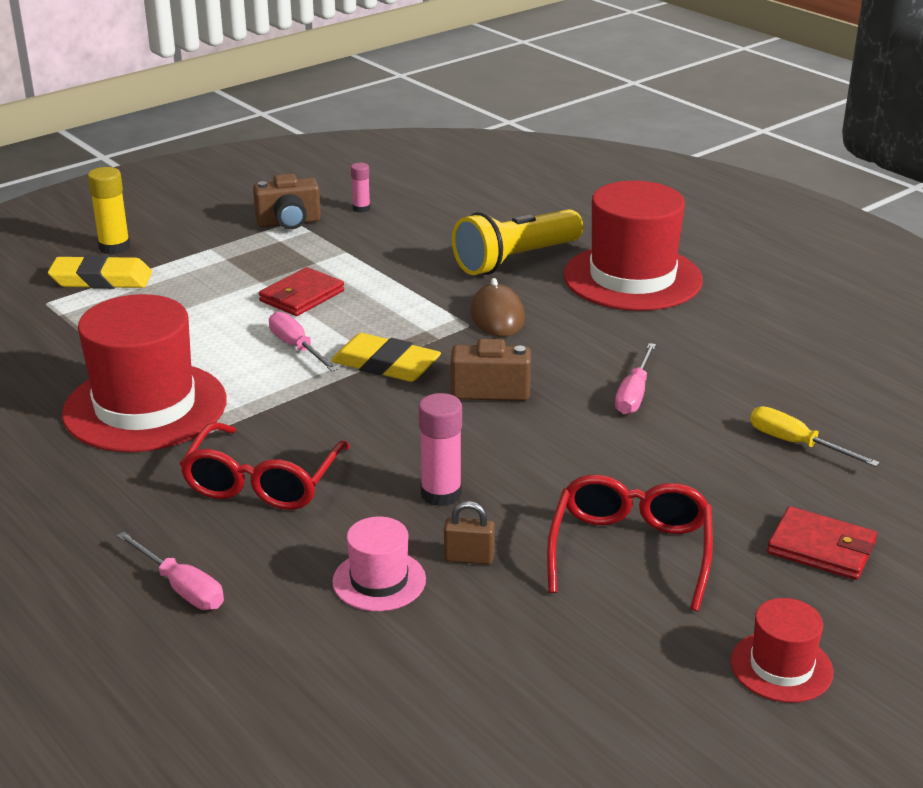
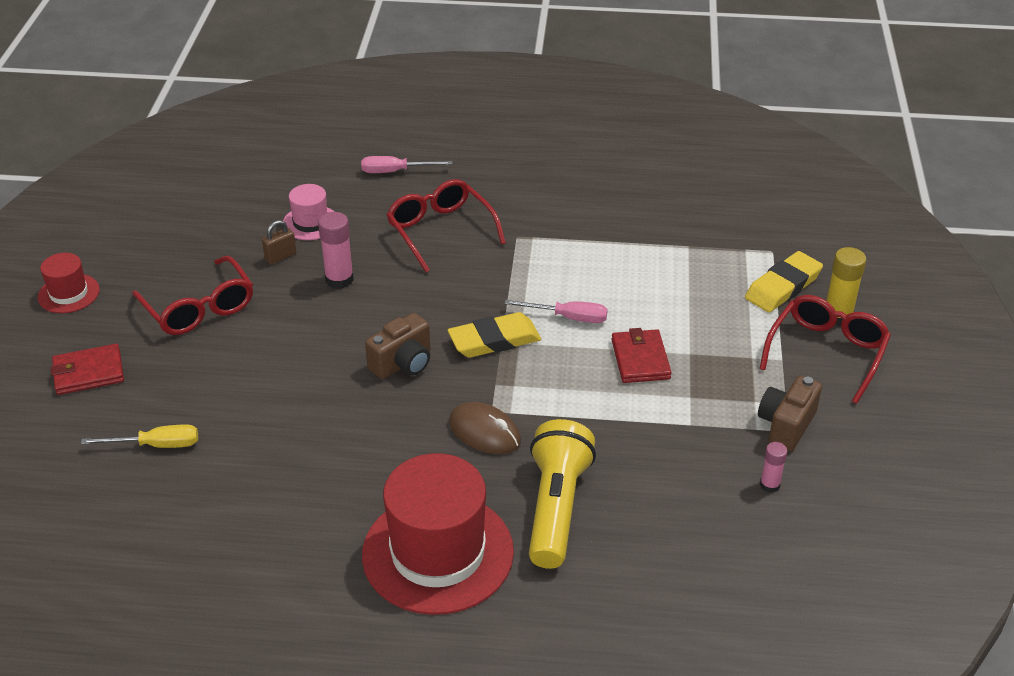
camera: 135 degrees right, 10 degrees up
(145, 407) = (575, 230): red hat -> none
(175, 236) = (826, 353): none -> red glasses
(634, 394) = (305, 420): pink screwdriver -> none

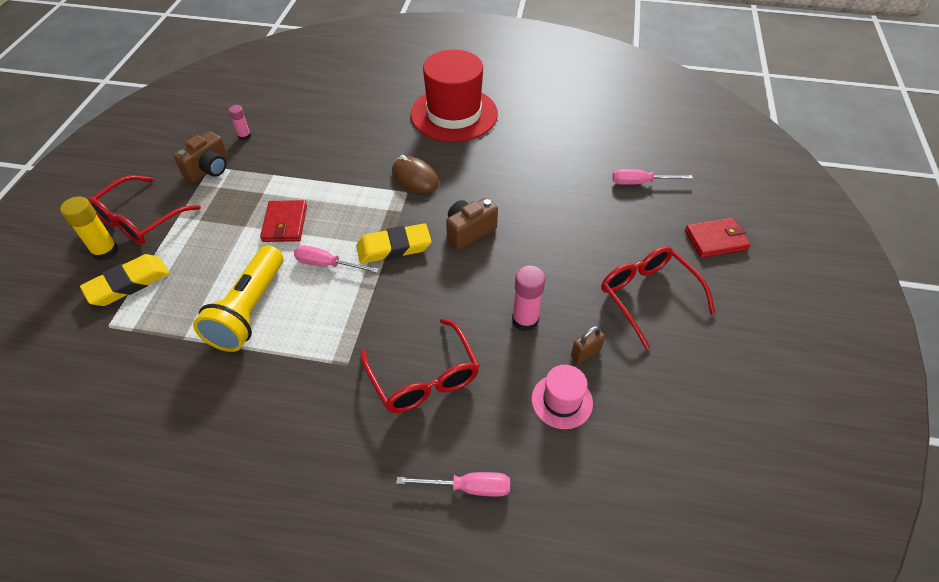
camera: 175 degrees left, 10 degrees up
(68, 293) = (775, 321): red hat -> none
(156, 445) = (640, 182): yellow screwdriver -> pink screwdriver
(556, 508) = (380, 132): yellow flashlight -> yellow flashlight (249, 310)

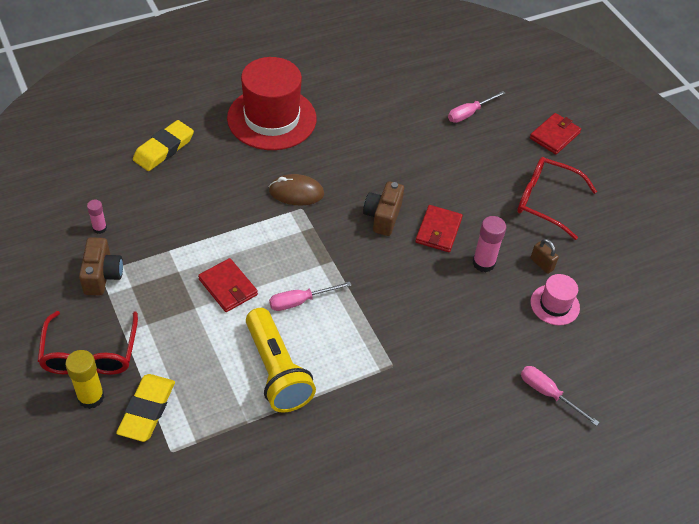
camera: 40 degrees left, 0 degrees up
(394, 247) = (338, 259): yellow eraser -> yellow eraser (163, 149)
(423, 377) = (454, 342): red glasses -> none
(468, 487) = (548, 394): pink screwdriver -> pink screwdriver turned 105 degrees counterclockwise
(509, 269) = (438, 231): none -> red wallet
(585, 353) = (541, 264): brown padlock -> brown padlock turned 60 degrees counterclockwise

